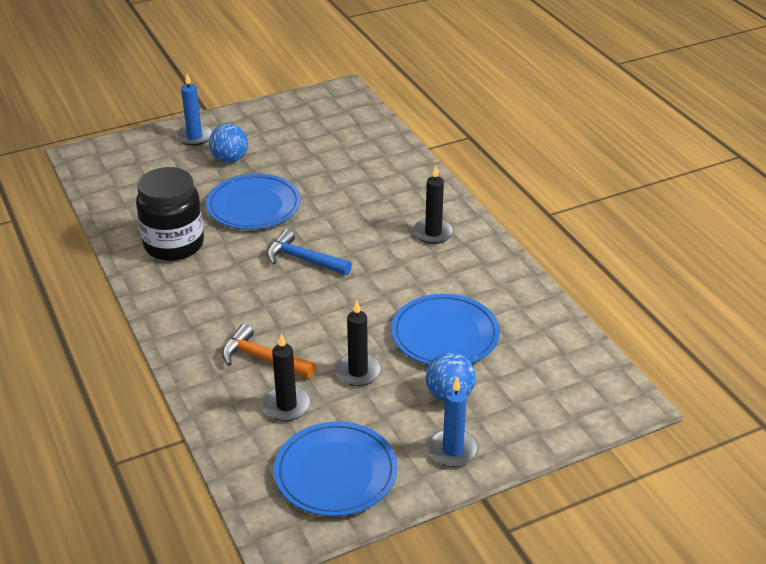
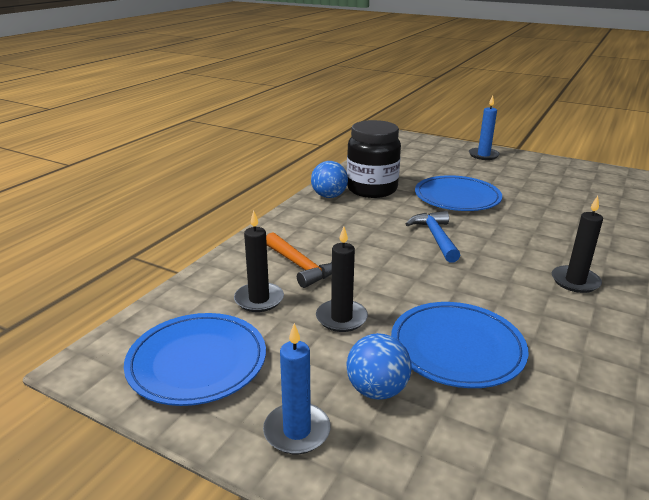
camera: 55 degrees right, 10 degrees down
(230, 159) = (486, 172): blue ball -> blue ball (329, 196)
(262, 359) = (301, 266): orange hammer -> orange hammer turned 150 degrees clockwise

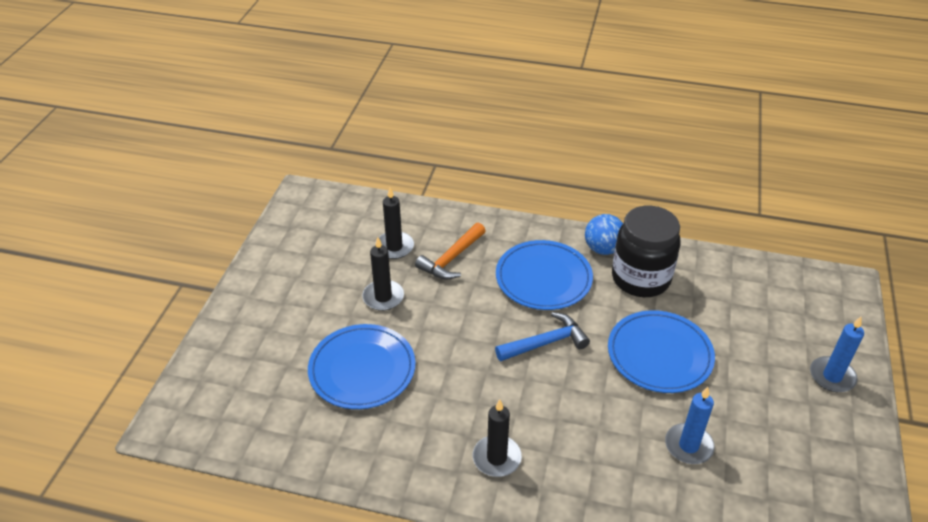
camera: 75 degrees right, 15 degrees up
(197, 362) = (315, 238): blue plate -> blue plate (543, 278)
(297, 431) = (261, 298): blue candle -> blue candle (688, 446)
(377, 390) = (305, 329): blue ball -> none

